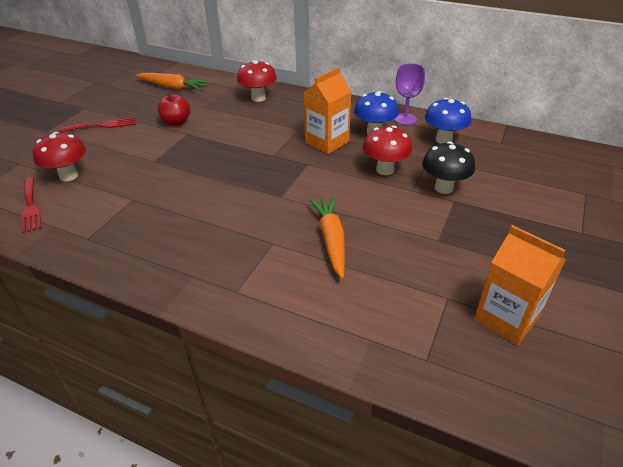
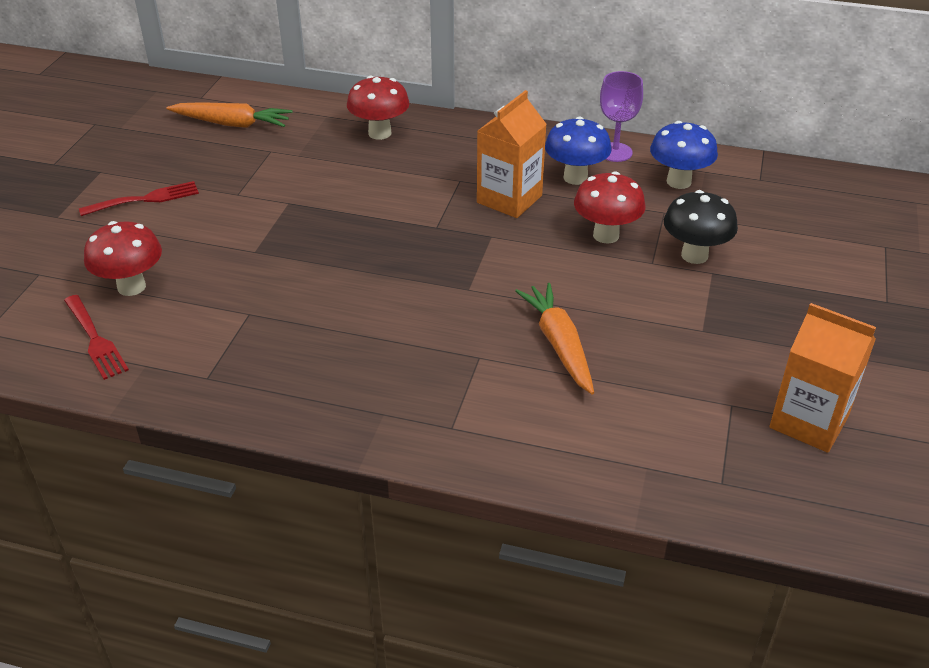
camera: 10 degrees left, 0 degrees up
(176, 122) = (264, 185): red apple -> none

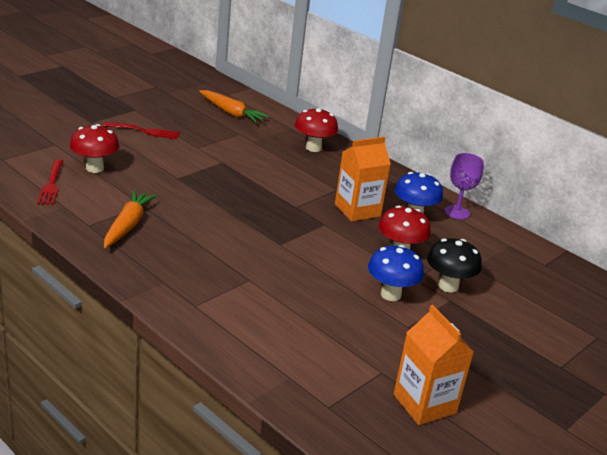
camera: 25 degrees right, 10 degrees down
(559, 344) = (305, 294): orange carrot -> orange carrot (128, 225)
(678, 182) = (483, 244): blue mushroom -> blue mushroom (390, 294)

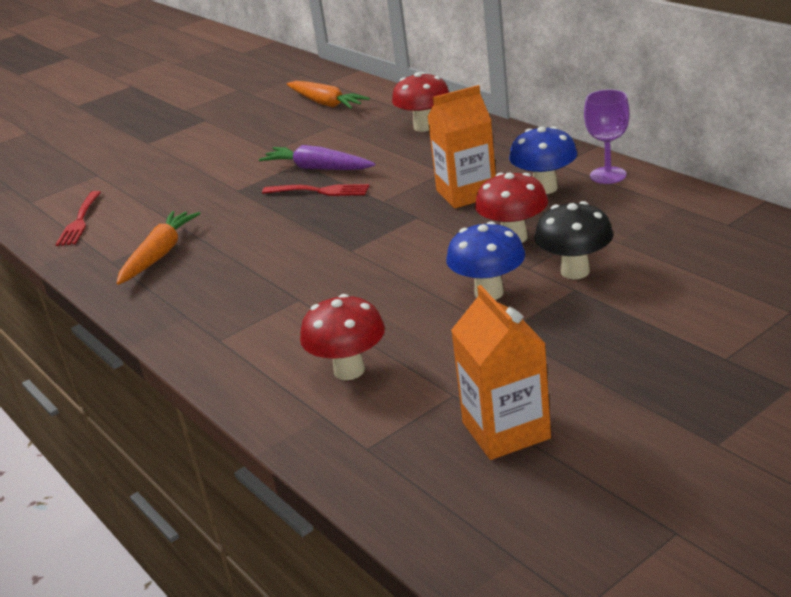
camera: 15 degrees right, 0 degrees up
(94, 168) = (137, 194): red mushroom -> red mushroom (349, 370)
(145, 131) = (211, 142): red fork -> red fork (320, 191)
(238, 170) = (317, 168): none -> purple carrot

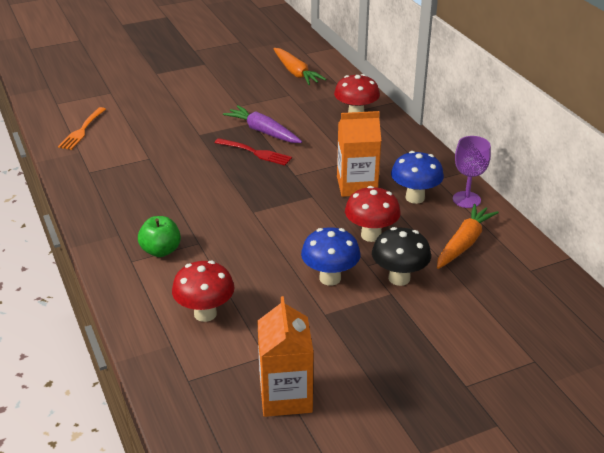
camera: 10 degrees right, 5 degrees up
(80, 221) = (82, 130): red fork -> orange fork
(159, 255) = (123, 176): orange carrot -> orange carrot (464, 243)
(253, 319) = (161, 251): none -> green apple

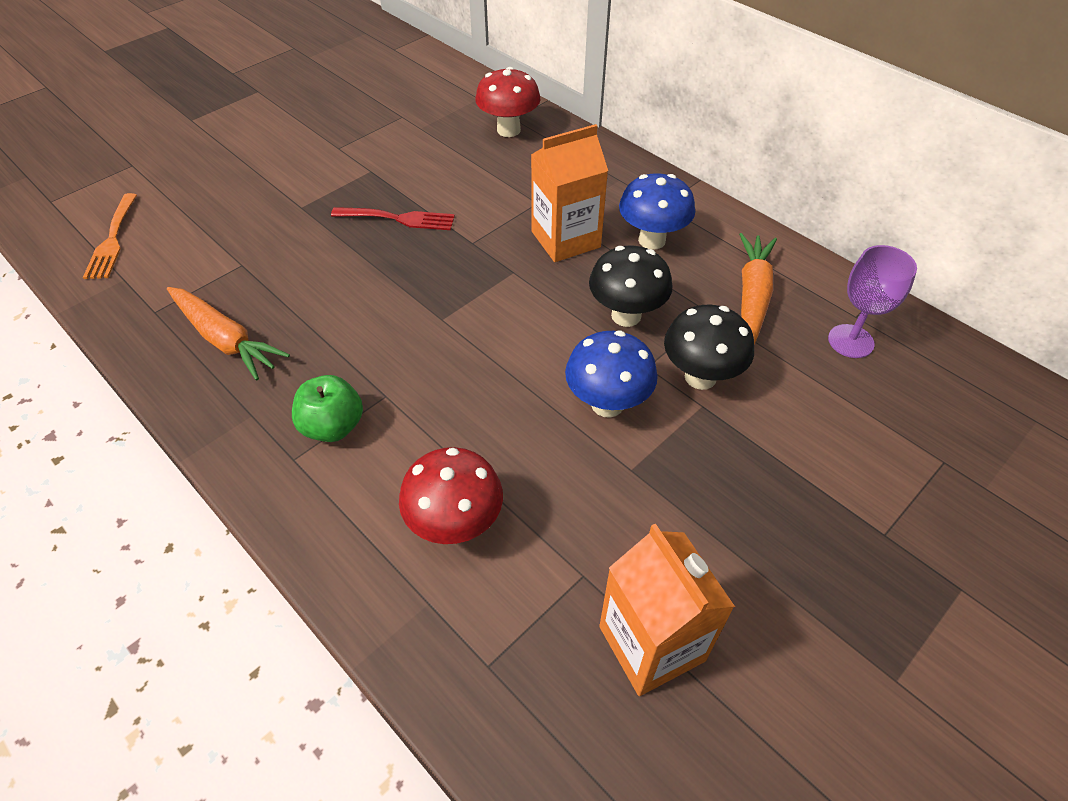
camera: 20 degrees left, 15 degrees up
(263, 131) = (393, 182): purple carrot -> none
(296, 73) = (395, 81): orange carrot -> orange carrot (226, 340)
(371, 235) = (626, 316): red mushroom -> black mushroom
(466, 199) = (718, 227): purple goblet -> purple goblet (850, 341)

